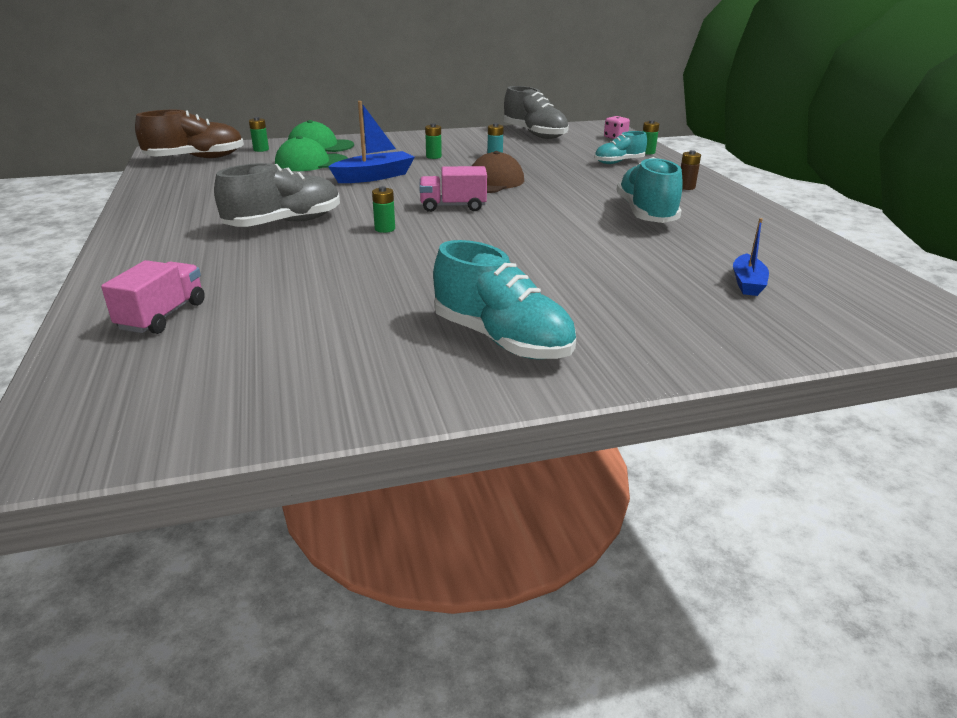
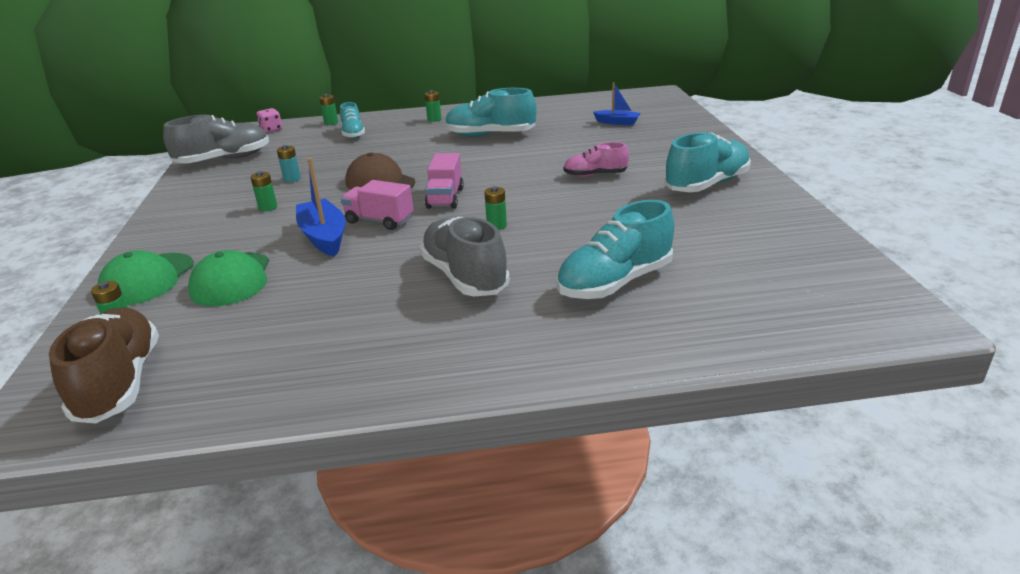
camera: 80 degrees left, 0 degrees up
(162, 316) = (697, 312): pink truck -> pink truck (379, 221)
(243, 279) = (615, 282): none -> turquoise shoe
(525, 269) = (595, 175): none -> pink shoe
(686, 187) = (434, 119): brown battery -> green battery

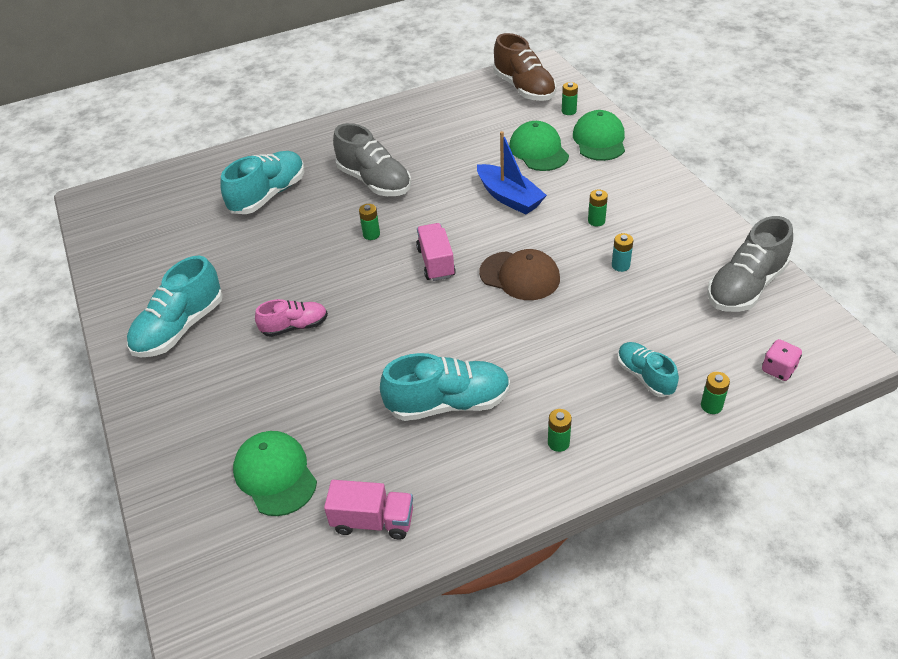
camera: 165 degrees right, 15 degrees up
(379, 221) = (477, 223): pink truck -> pink truck (373, 521)
(617, 122) = (275, 475): blue boat -> green cap

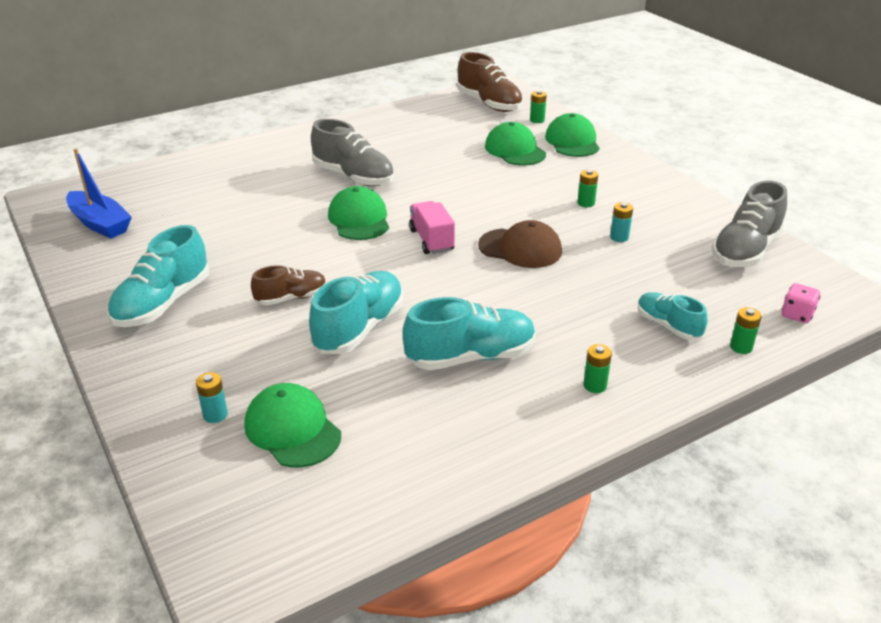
camera: 10 degrees left, 10 degrees down
(211, 454) = (215, 415): none -> turquoise battery
(268, 195) = (243, 190): turquoise shoe -> turquoise shoe (359, 328)
(295, 326) = (291, 298): pink shoe -> brown shoe
(371, 234) = (359, 219): green battery -> green cap
(373, 521) = (411, 465): pink truck -> none
(509, 197) = (494, 187): blue boat -> blue boat (100, 224)

